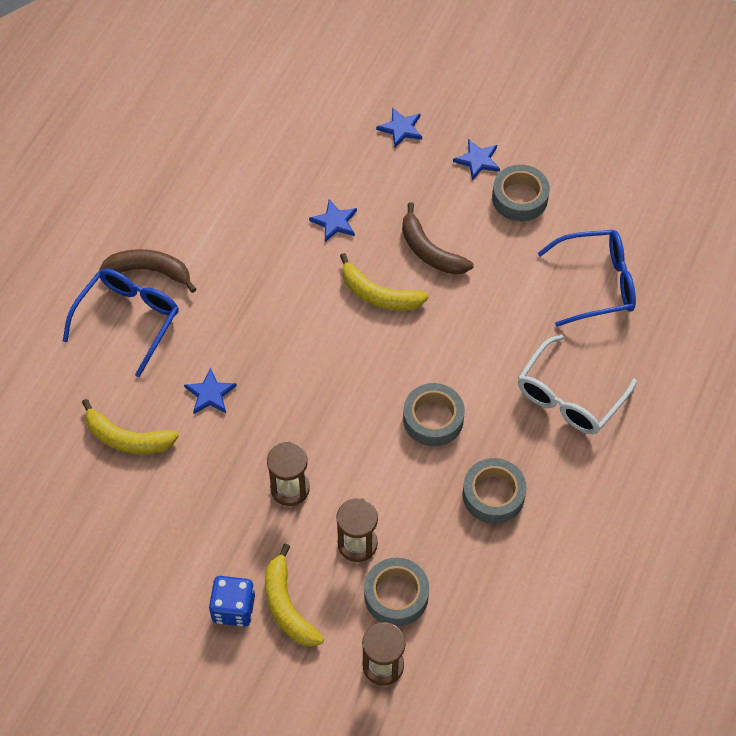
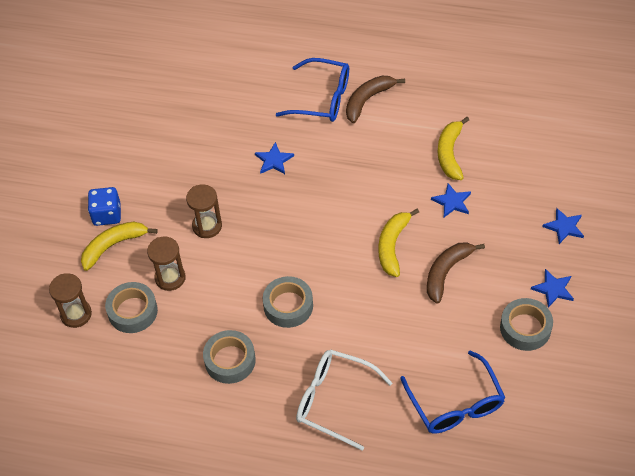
camera: 80 degrees right, 5 degrees down
(127, 438) = (226, 123): yellow banana -> yellow banana (450, 153)
(150, 271) = (368, 100): brown banana -> brown banana turned 135 degrees counterclockwise

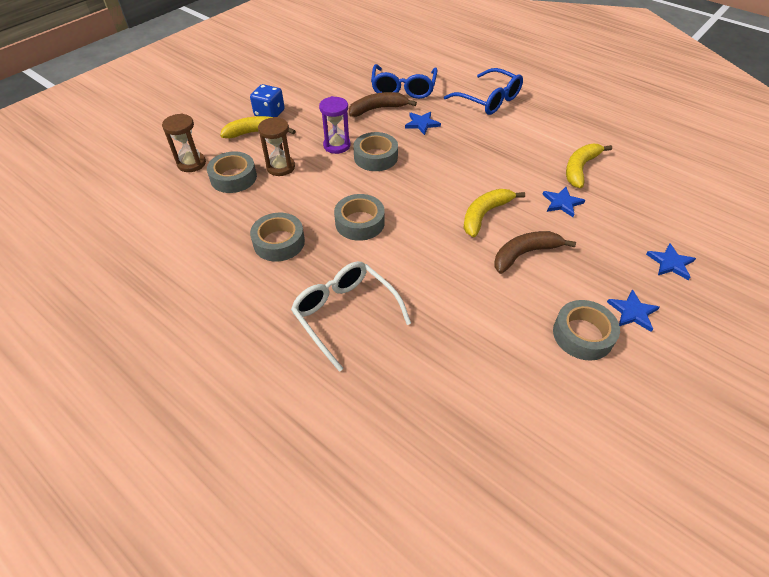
camera: 25 degrees right, 5 degrees down
(207, 226) = (337, 145): brown hourglass -> purple hourglass
(255, 224) = (375, 157): none -> grey tape
(368, 100) = (527, 112): brown banana -> brown banana (378, 109)
(455, 403) = (465, 372): blue glasses -> blue glasses (403, 88)

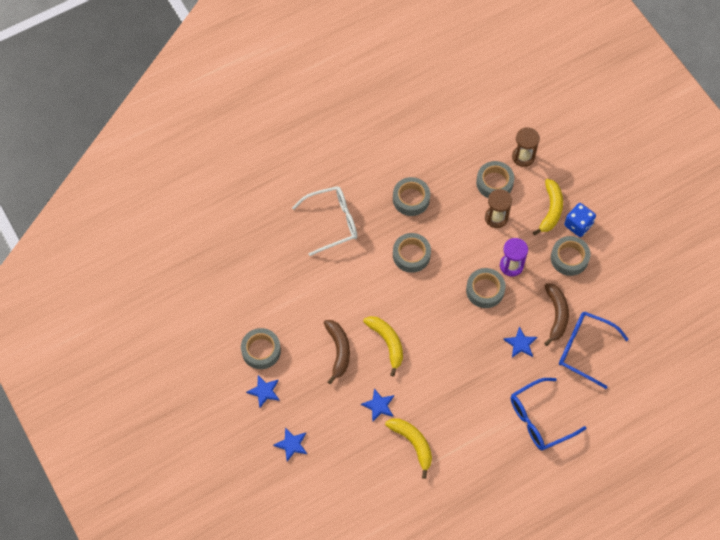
camera: 110 degrees right, 15 degrees up
(310, 112) = (569, 258): none -> grey tape

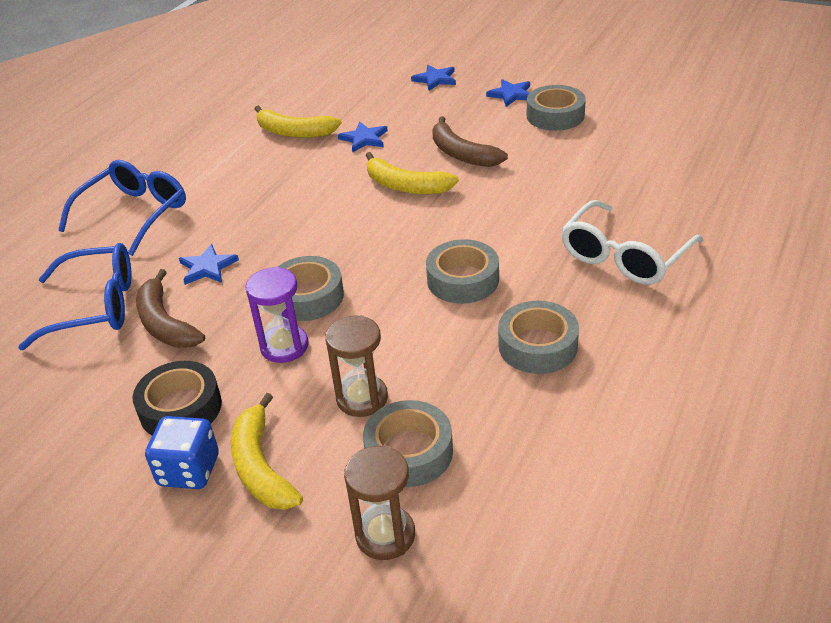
camera: 150 degrees right, 25 degrees down
(569, 258) = (180, 408): grey tape -> black tape

